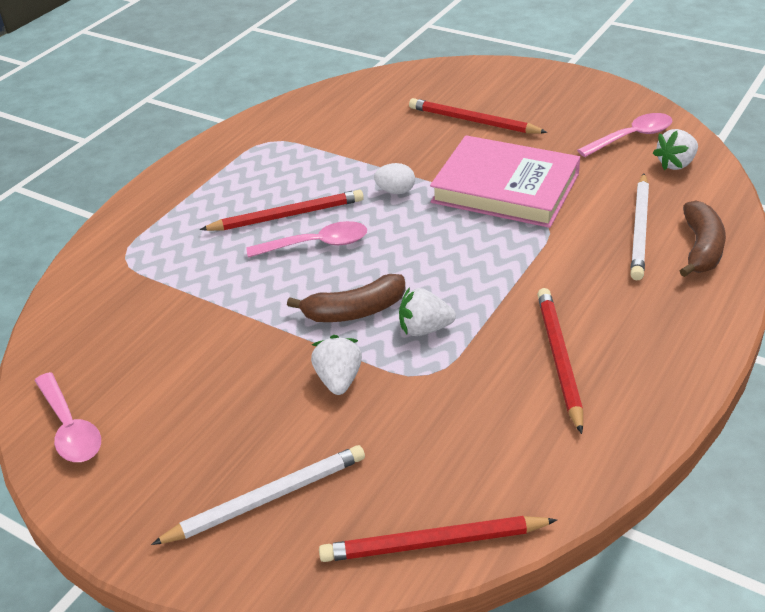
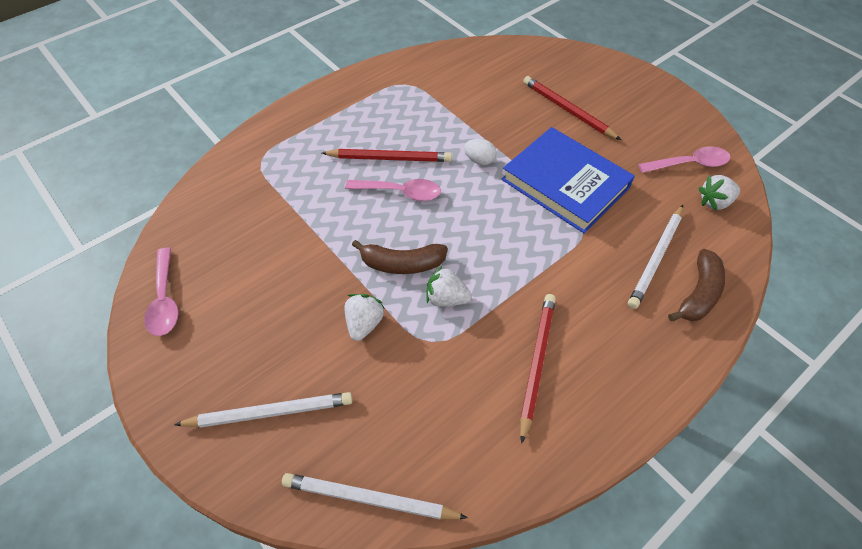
camera: 15 degrees right, 15 degrees up
(434, 542) = (370, 499): red pencil -> white pencil
(505, 188) = (565, 183): pink book -> blue book

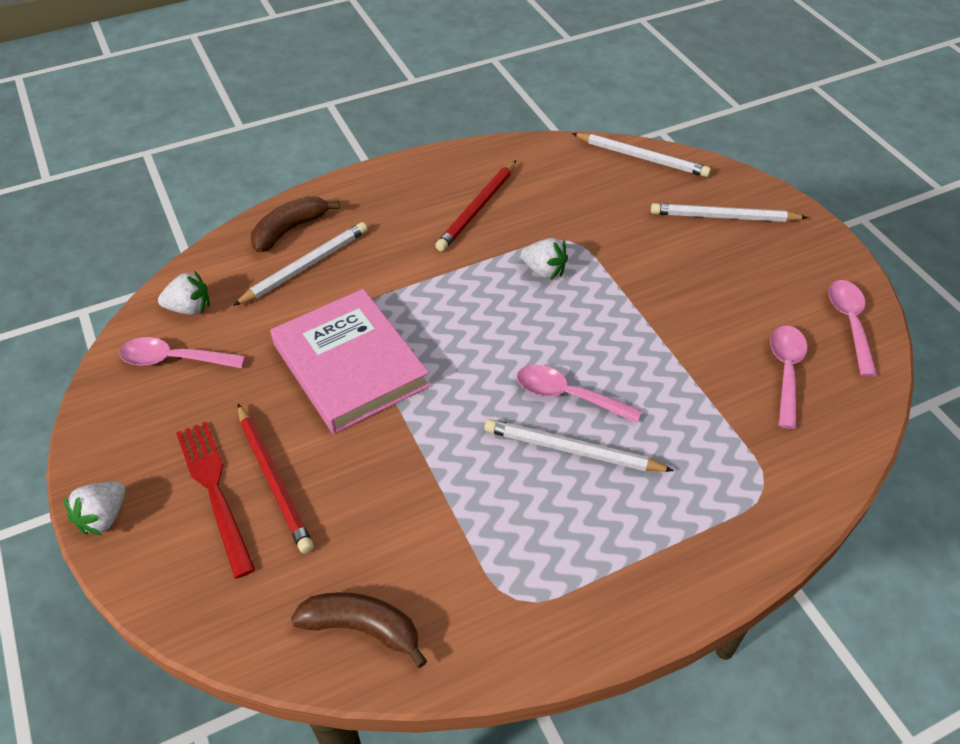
camera: 165 degrees left, 5 degrees down
(231, 243) = (786, 371): none -> pink spoon
(364, 323) = (633, 265): white strawberry -> white strawberry (104, 517)
(389, 158) = (573, 450): red pencil -> white pencil
(402, 264) = (583, 311): brown banana -> brown banana (362, 628)
(479, 160) = (446, 421): white egg -> none
(565, 183) = (350, 365): blue book -> pink book
(597, 99) = (214, 490): none -> red fork

